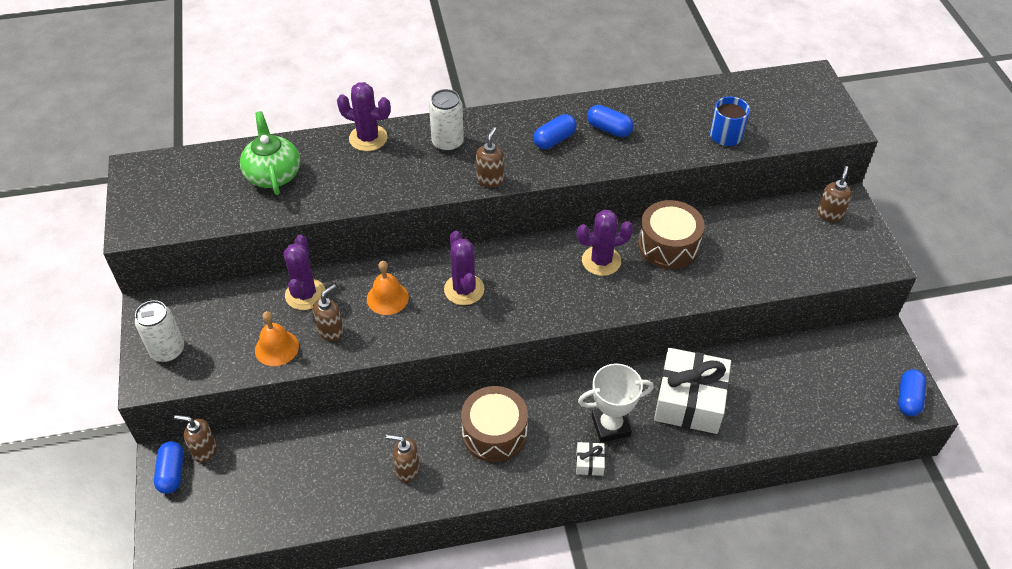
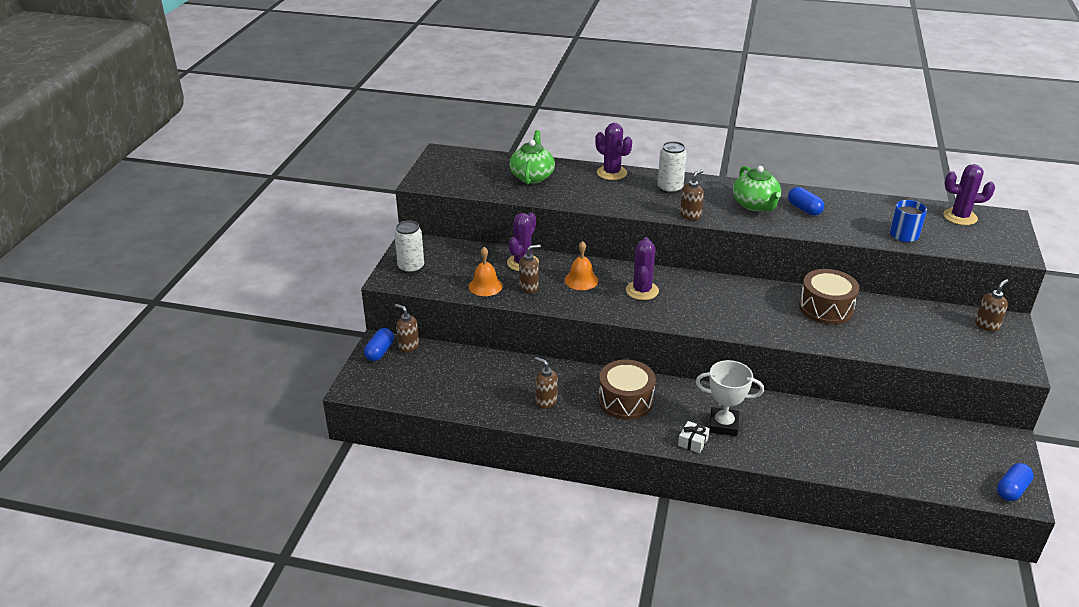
camera: 25 degrees right, 15 degrees down
(554, 140) = (755, 205): blue capsule -> green teapot
(601, 261) = (762, 302): purple cactus -> purple cactus (960, 217)
(689, 401) = (801, 429): white gift -> none

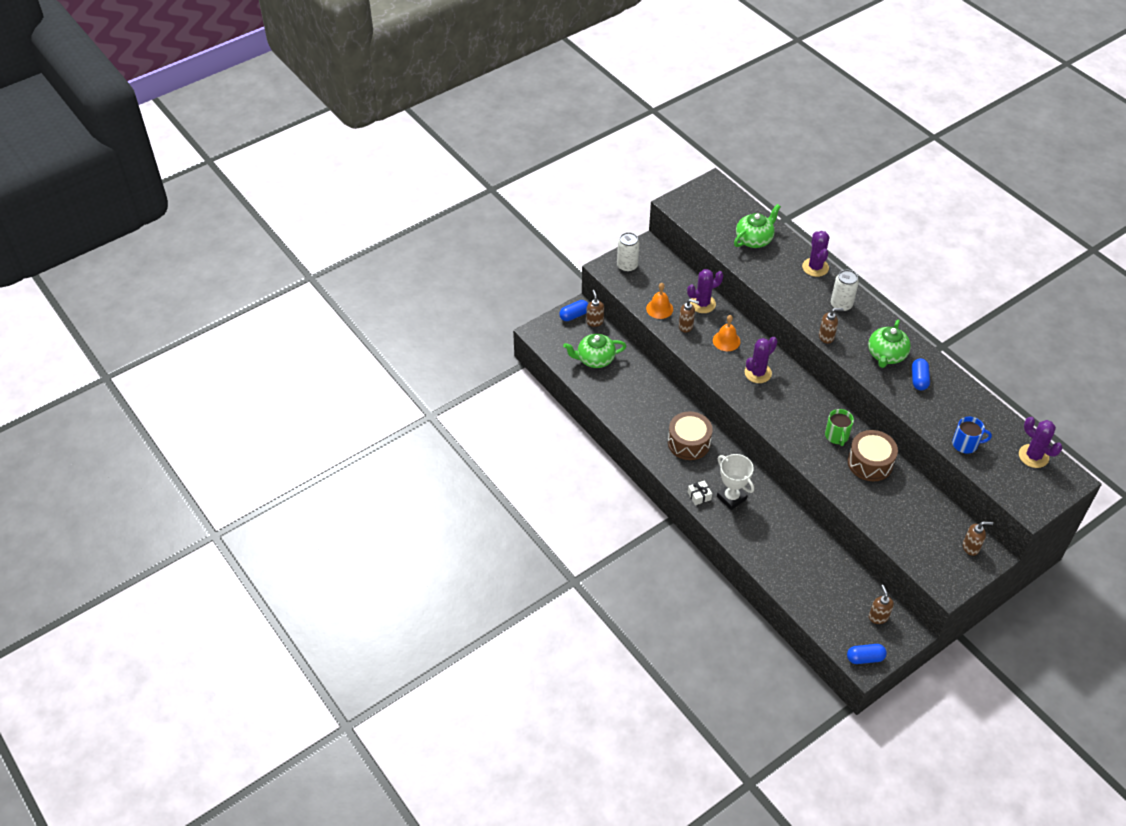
camera: 40 degrees right, 15 degrees up
(445, 379) = (595, 359): none -> green teapot
(546, 401) = (639, 412): brown soap dispenser -> brown soap dispenser (878, 617)
(772, 303) = (837, 436): none -> green mug

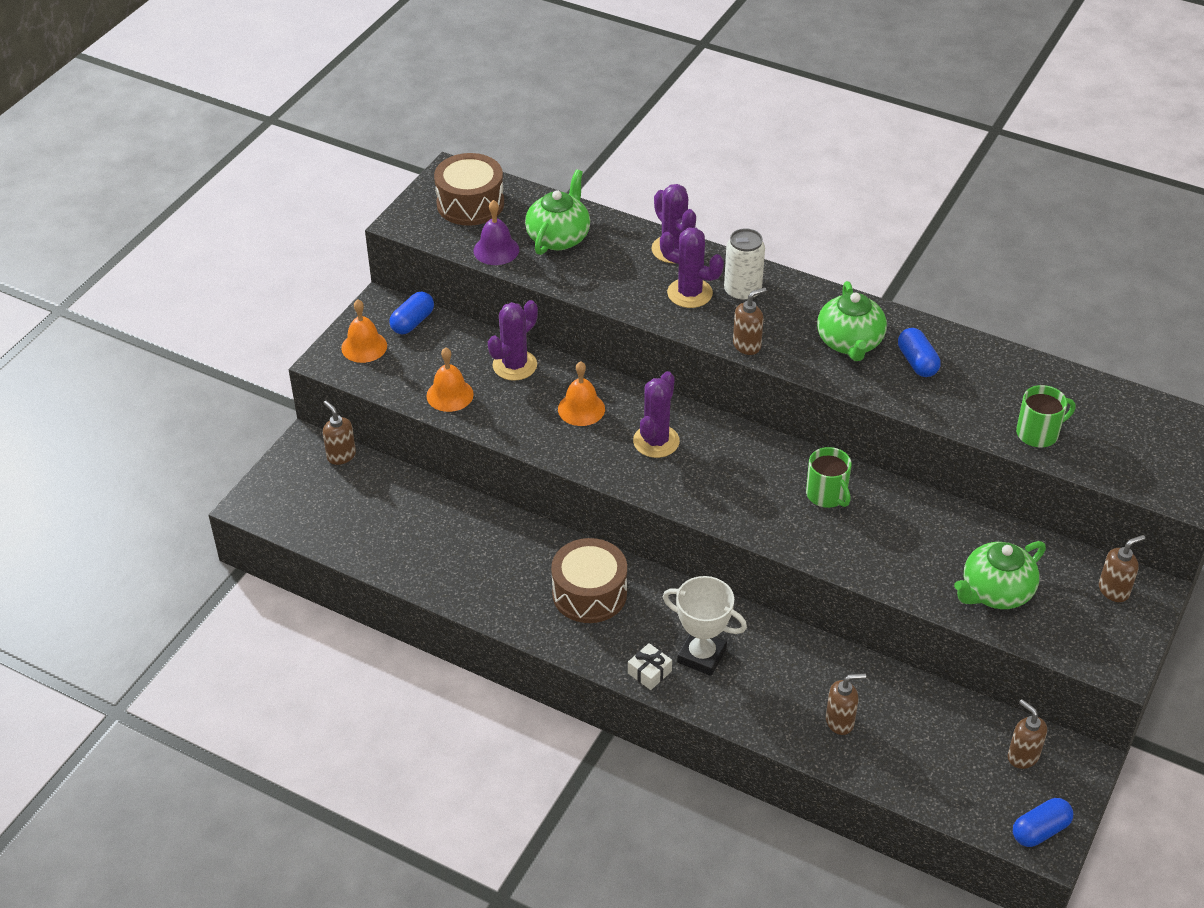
camera: 25 degrees left, 5 degrees down
(574, 315) = (302, 457): blue capsule -> blue capsule (412, 322)
(595, 359) = (370, 514): green teapot -> green teapot (995, 592)
(627, 266) = (364, 346): white can -> orange bell
(686, 326) = (506, 408): brown soap dispenser -> brown soap dispenser (840, 721)
(716, 236) = (496, 250): none -> purple bell
(870, 463) = (898, 517): brown drum -> brown drum (470, 204)
(965, 444) = (1038, 433): blue mug -> green mug
(1033, 456) = (1141, 416): purple cactus -> purple cactus (689, 293)

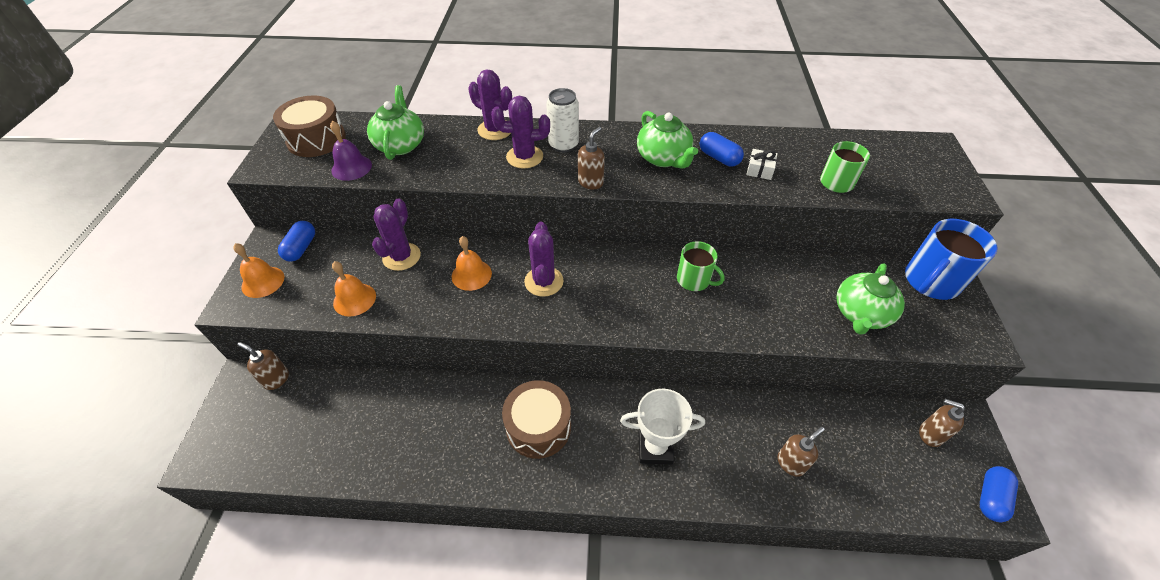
camera: 25 degrees left, 5 degrees up
(649, 672) = (623, 483): white gift -> white gift (759, 170)
(1114, 590) = (930, 281): brown soap dispenser -> blue mug

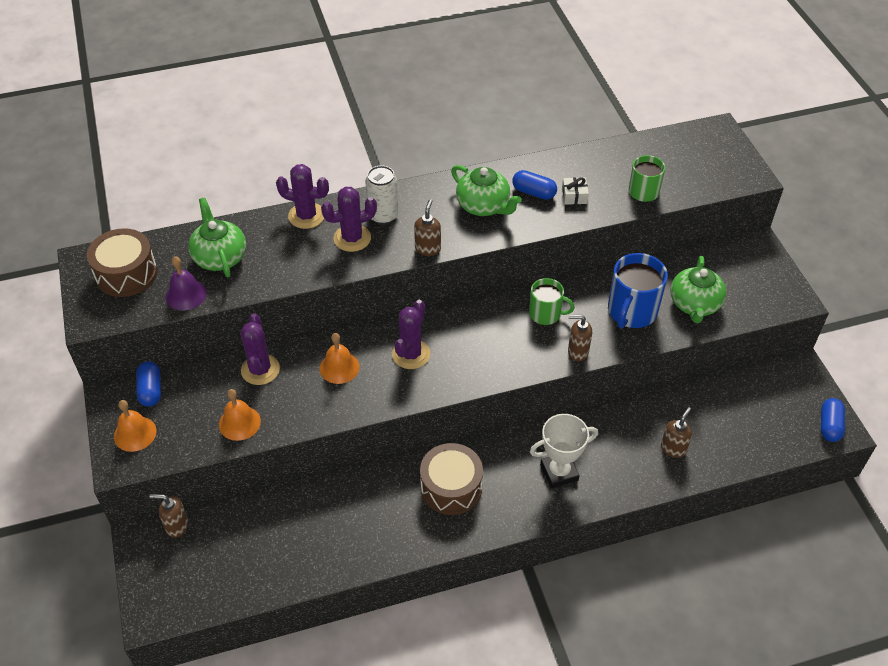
camera: 20 degrees left, 0 degrees up
(544, 281) = (411, 354): purple cactus -> purple cactus turned 45 degrees clockwise
(929, 434) = (775, 391): brown soap dispenser -> brown soap dispenser (577, 352)
(930, 281) = (744, 259): blue mug -> blue mug (631, 311)

